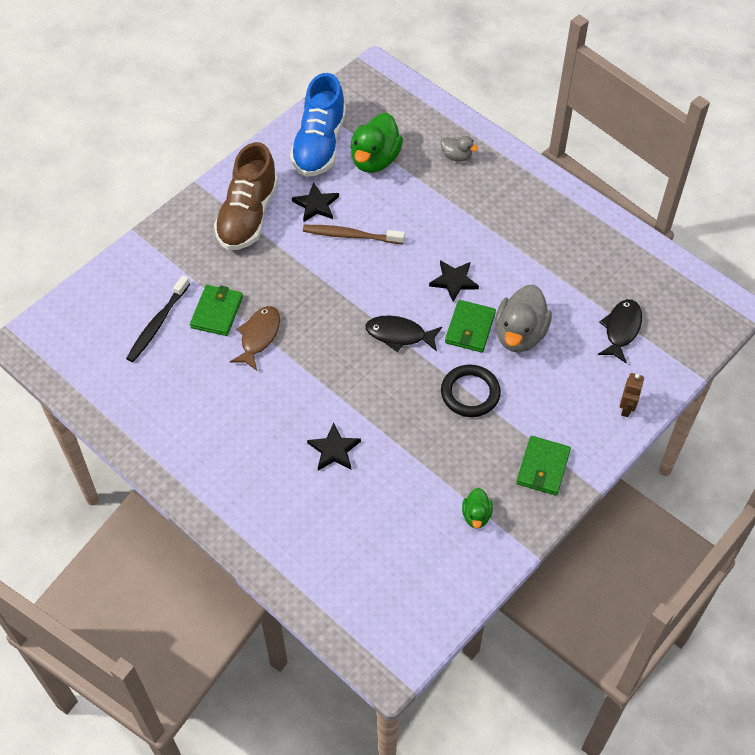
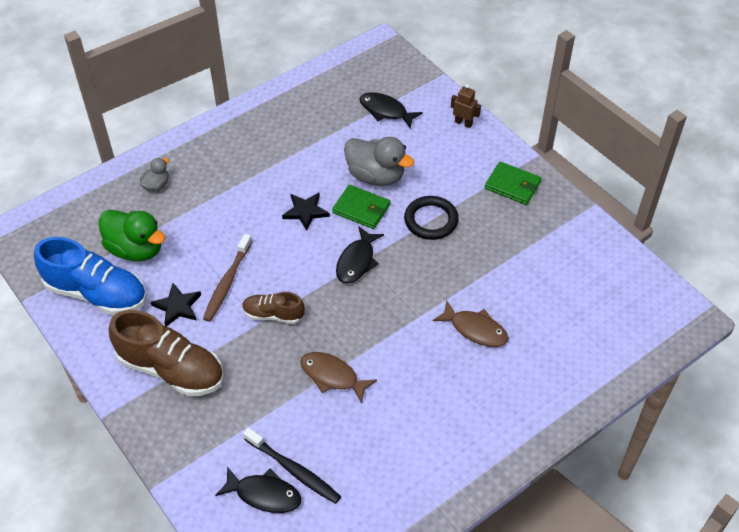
camera: 80 degrees left, 5 degrees down
(132, 307) = (264, 494): none -> black fish
(217, 312) = (292, 411): green wallet -> none
(320, 278) = (273, 314): none -> brown shoe
(334, 450) = (475, 329): black star -> brown fish
(476, 515) = (554, 236): green duck -> none

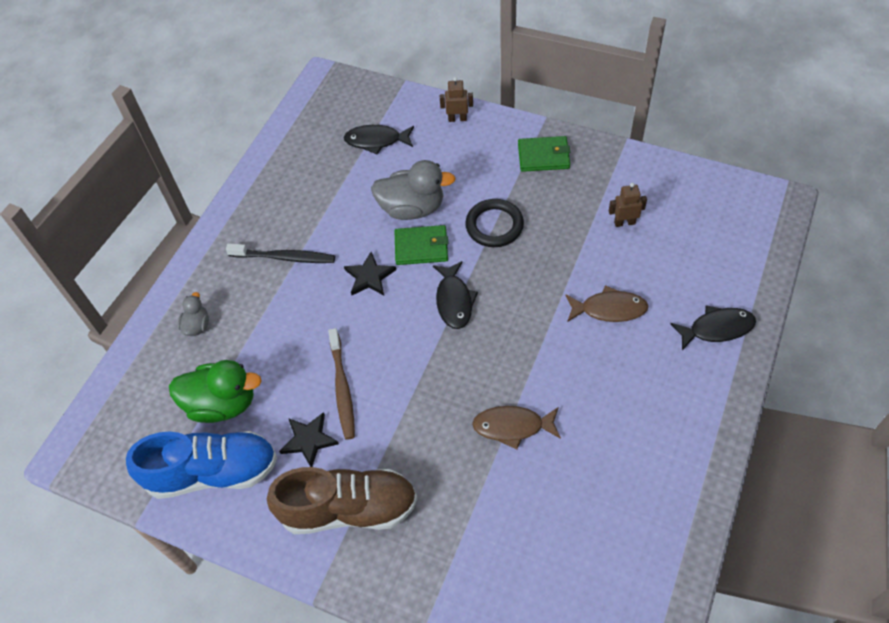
camera: 25 degrees left, 5 degrees up
(264, 494) = (533, 584): black fish -> black fish (717, 328)
(273, 314) = (411, 396): brown shoe -> none
(294, 470) = (543, 542): black toothbrush -> black toothbrush (284, 257)
(540, 269) = (624, 222): none -> brown robot

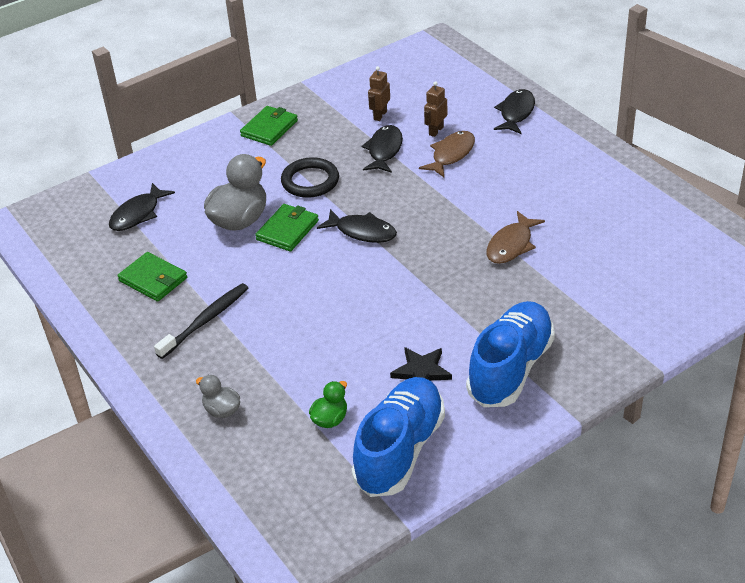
camera: 60 degrees left, 15 degrees down
(222, 403) = (330, 419): green duck -> green duck, size x0.52
(310, 197) = (153, 279): none -> green wallet
(342, 388) = (387, 331): brown toothbrush -> none
(348, 509) = (510, 369): brown shoe -> blue shoe
(369, 277) = (286, 272): black star -> none
(457, 119) = (172, 158): brown robot -> brown robot (436, 131)
(576, 254) = (384, 150): none -> black fish

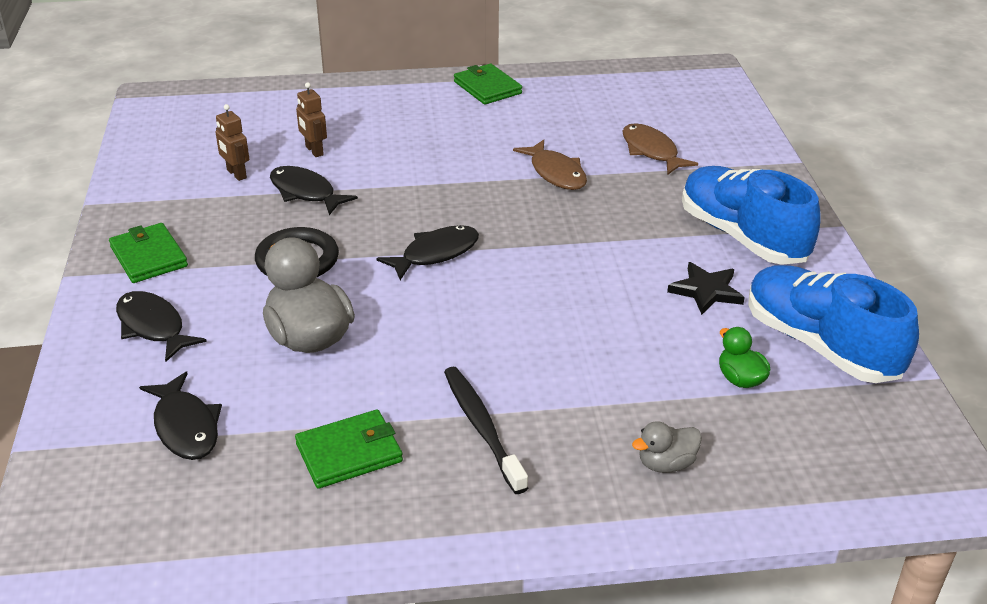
camera: 65 degrees left, 5 degrees down
(287, 230) = (372, 306): green wallet -> green wallet (487, 87)
(451, 154) = (367, 156): brown fish -> brown fish (651, 151)
(516, 113) = (346, 99): black fish -> black fish (153, 327)

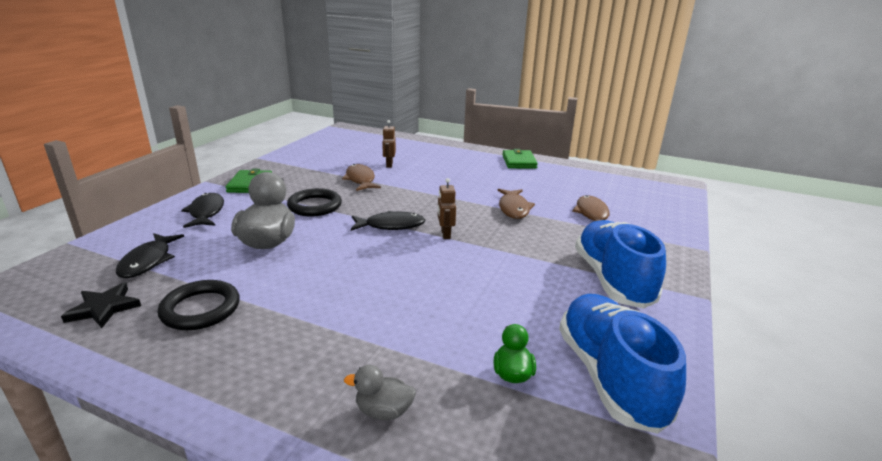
camera: 30 degrees right, 10 degrees down
(236, 174) = (338, 164): brown robot -> brown robot (445, 234)
(305, 192) = (360, 180): black fish -> brown fish
(349, 452) = (200, 309): green wallet -> black ring
(482, 427) = (292, 328): black toothbrush -> none
(706, 291) = (548, 304): black star -> black star (104, 308)

